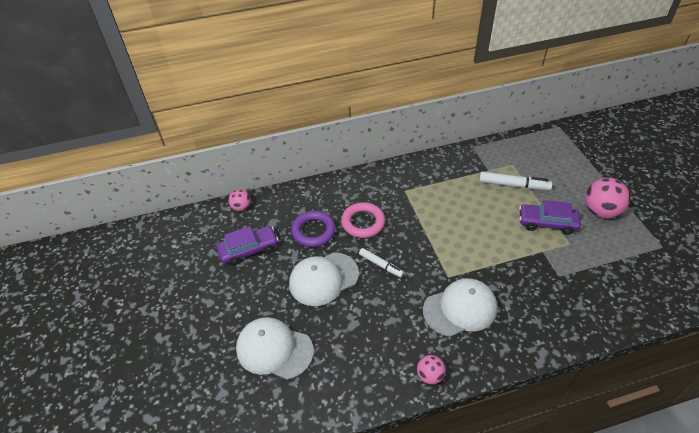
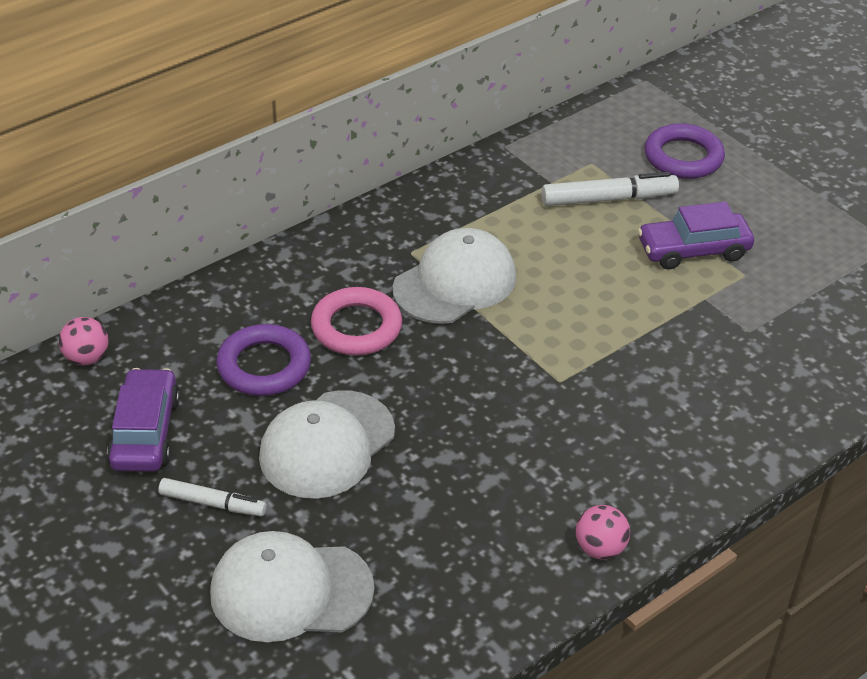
camera: 25 degrees left, 5 degrees down
(249, 250) = (145, 432): purple car -> purple car turned 45 degrees counterclockwise
(381, 265) = (426, 393): white marker -> white marker (212, 503)
(460, 309) = (604, 428): white cap -> white cap (455, 282)
(562, 171) = (683, 157): none -> purple ring
(600, 211) = (774, 210): pink ball -> none

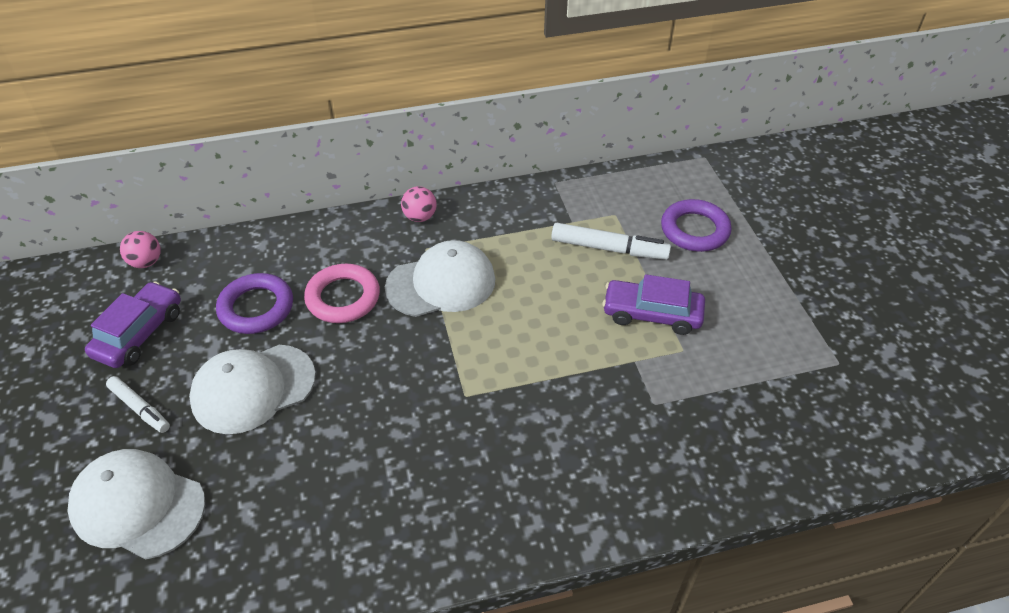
camera: 25 degrees right, 5 degrees up
(600, 548) = (394, 565): pink ball -> pink ball (420, 217)

